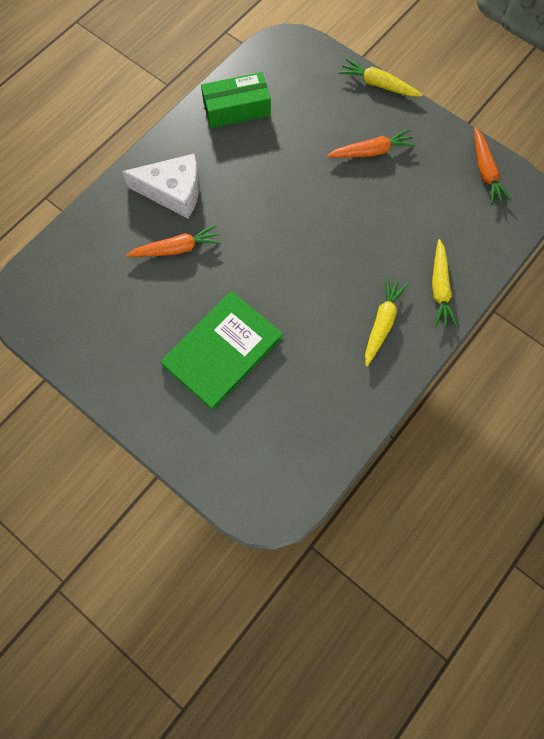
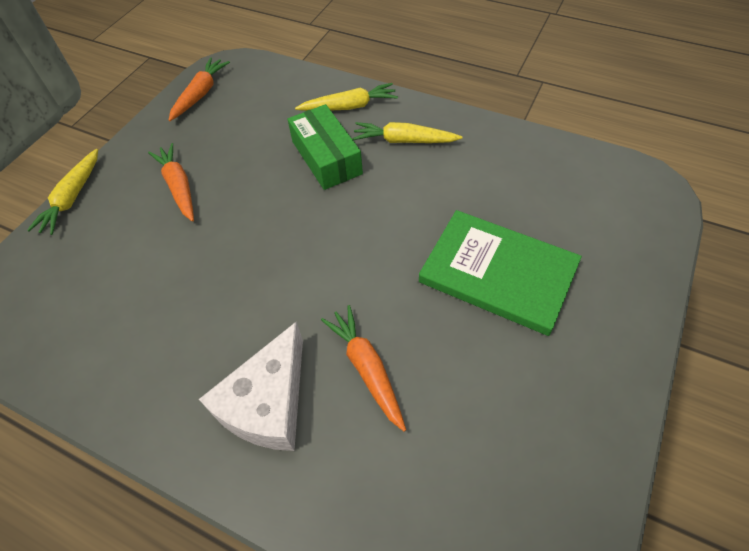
camera: 100 degrees left, 15 degrees down
(173, 192) = (268, 403): white cheese -> white cheese turned 150 degrees counterclockwise
(236, 109) = (105, 353): green box -> green box (326, 157)
(485, 172) = (200, 94): orange carrot -> orange carrot turned 45 degrees counterclockwise

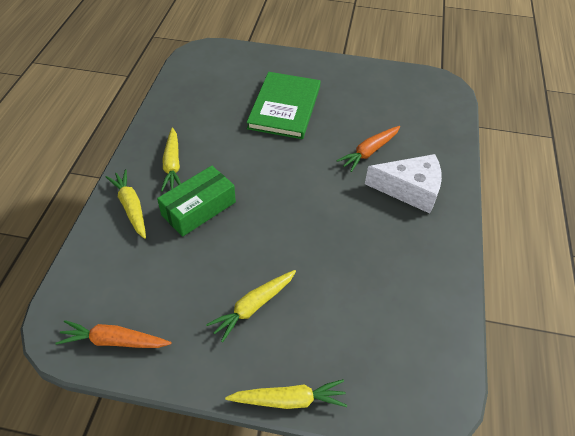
camera: 110 degrees left, 5 degrees down
(179, 187) = (253, 307): orange carrot -> yellow carrot

